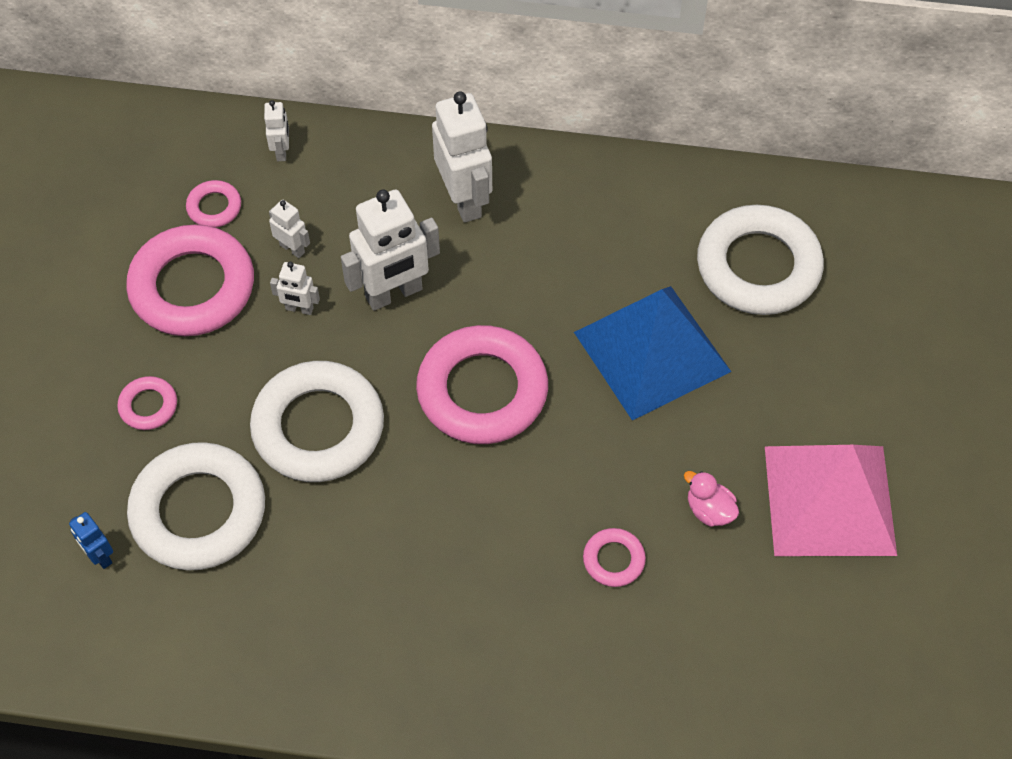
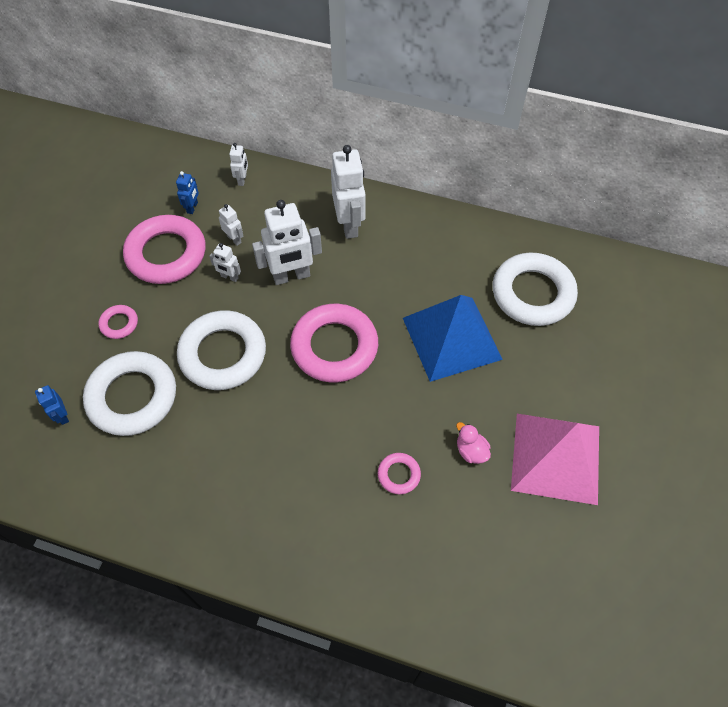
camera: 10 degrees right, 0 degrees up
(214, 207) = (192, 207): pink ring -> blue robot

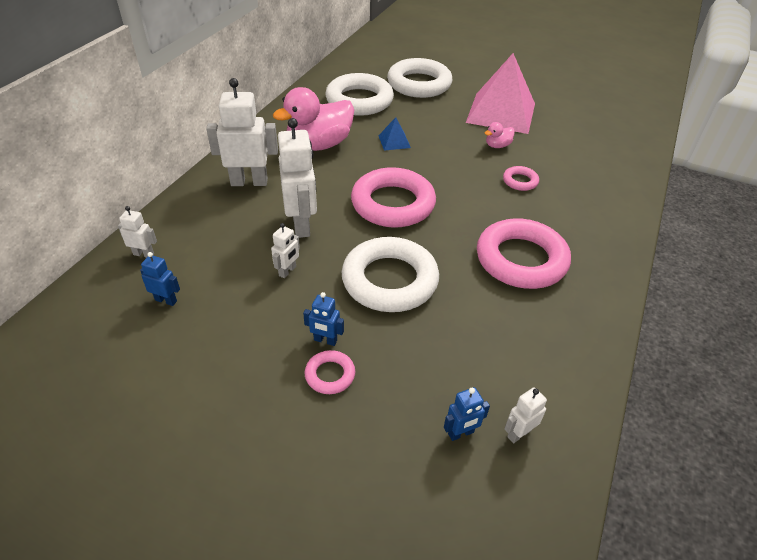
camera: 85 degrees left, 15 degrees down
(132, 397) = (437, 359): white ring -> white ring (419, 84)
(153, 315) = (325, 340): none -> blue robot
(166, 254) = (232, 327): pink ring -> pink ring (521, 260)
(234, 239) = (234, 265): white robot -> white robot (518, 433)
(426, 269) = (319, 145): none -> pink duck
(451, 338) = (394, 141): blue pyramid -> blue pyramid, size x0.42

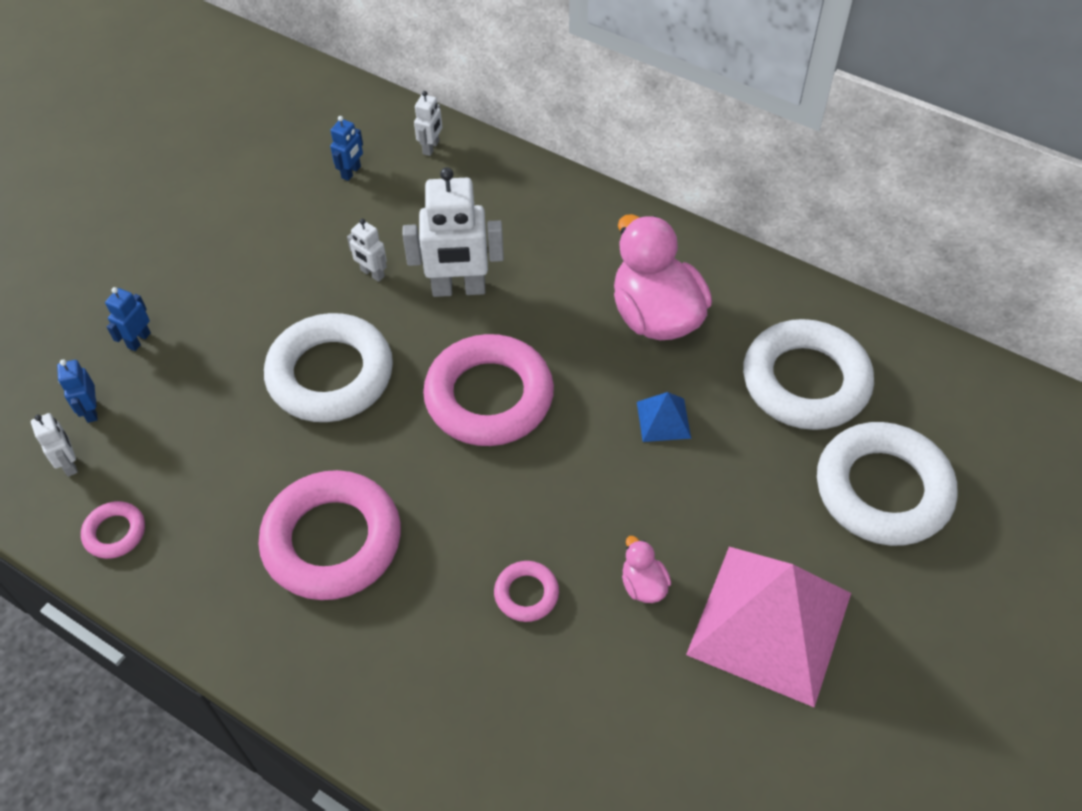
camera: 100 degrees right, 10 degrees up
(249, 182) = (563, 234): white robot -> none
(325, 340) = (252, 304): blue robot -> blue robot (139, 340)
(330, 375) = (204, 306): pink ring -> pink ring (115, 533)

